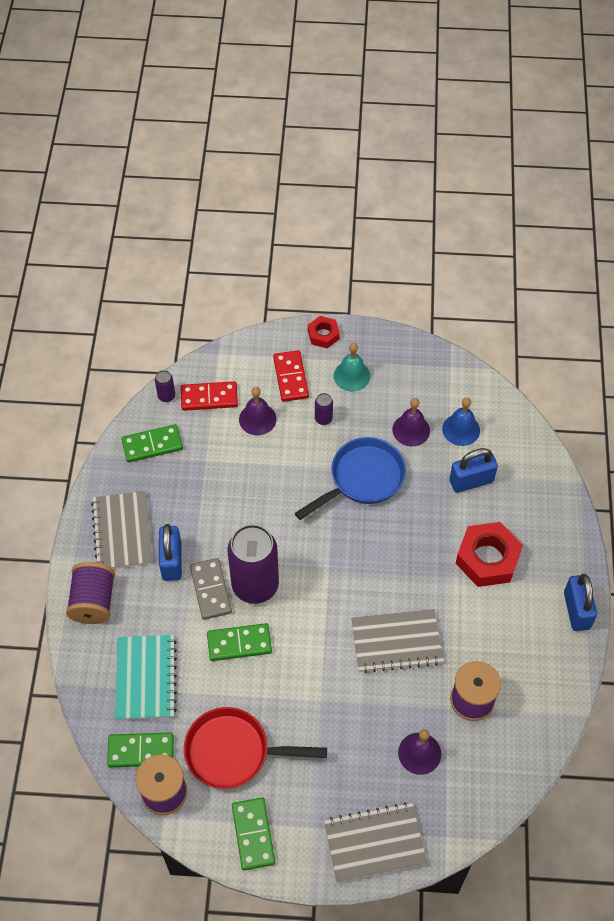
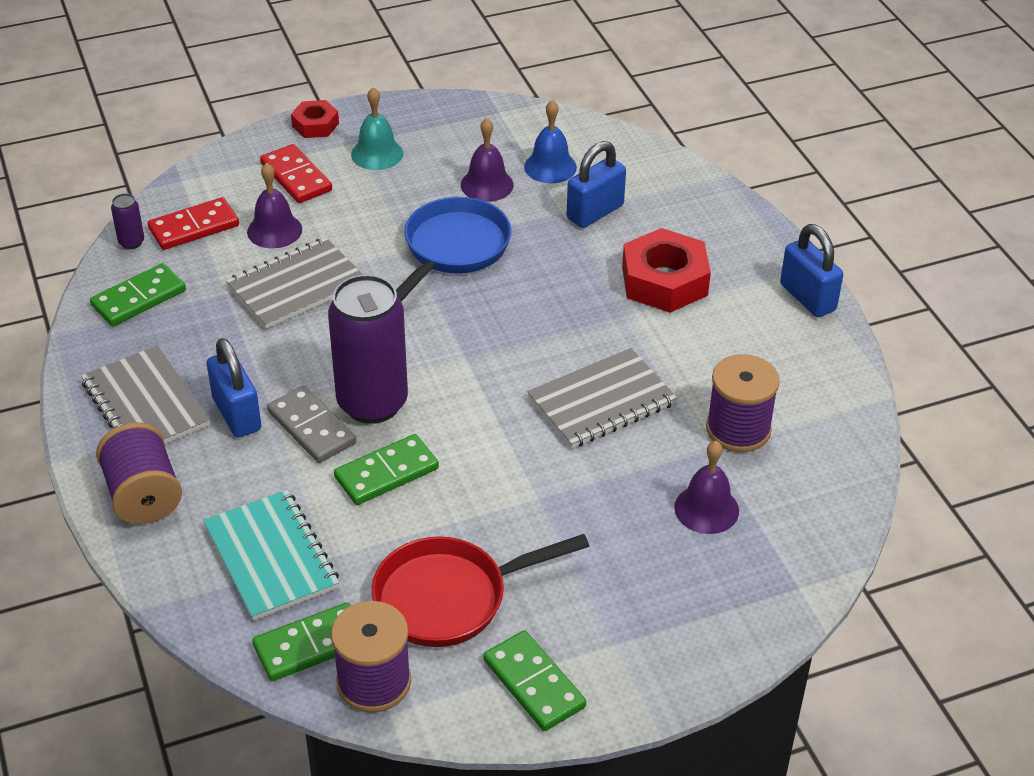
camera: 25 degrees left, 15 degrees down
(323, 419) = (364, 205): purple can -> none
(374, 843) = (709, 630): grey notebook -> grey notebook (296, 286)

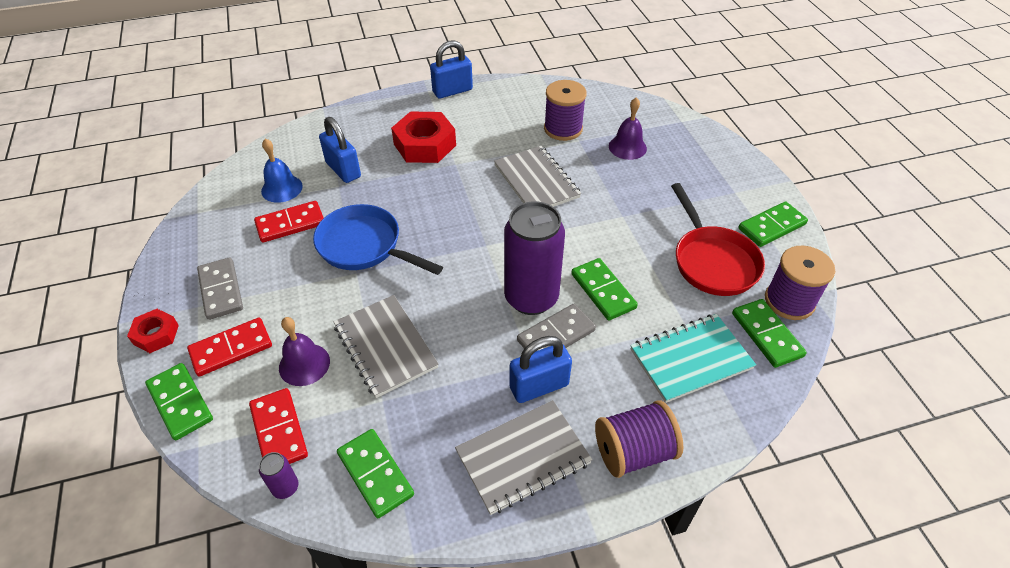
camera: 85 degrees left, 5 degrees up
(231, 159) = (180, 402): none -> green domino
(377, 154) = (221, 290): turquoise bell -> grey domino
(487, 185) = (290, 224): purple bell -> red domino

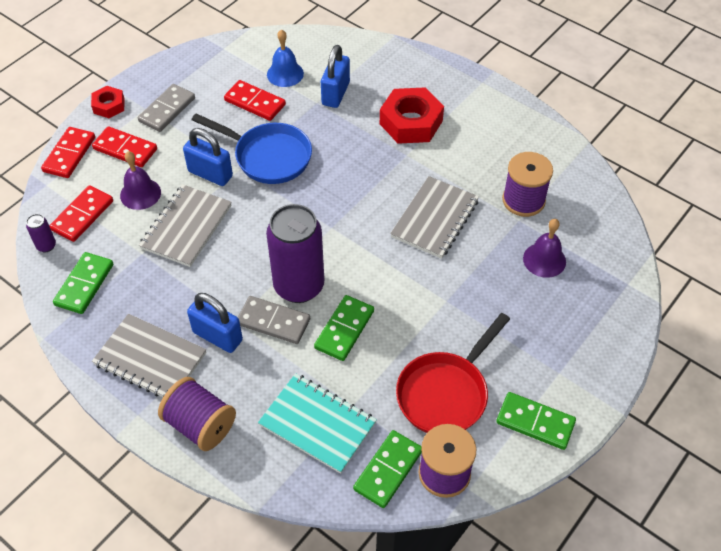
camera: 55 degrees right, 5 degrees up
(180, 402) = (69, 154): green domino -> red domino
(364, 246) = (268, 157): blue pan -> blue pan turned 120 degrees clockwise
(452, 91) = (498, 98): blue padlock -> blue padlock (210, 174)

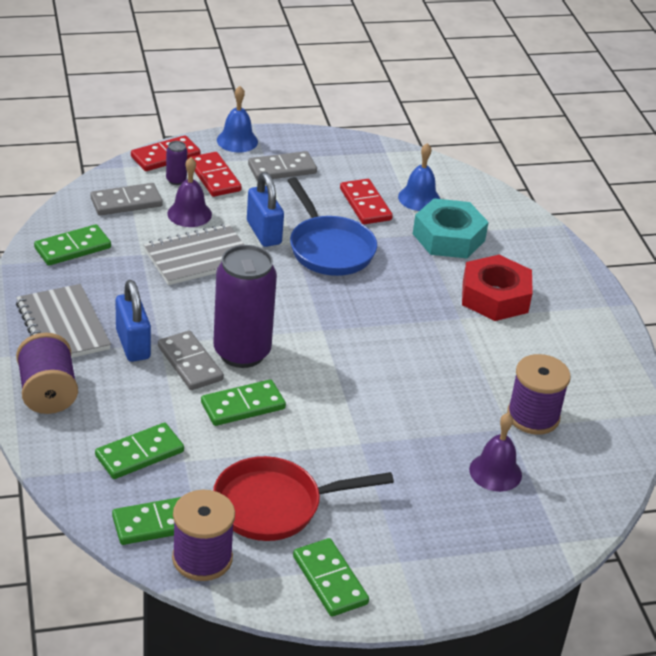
camera: 35 degrees right, 15 degrees down
(46, 246) = (75, 206): purple can -> purple can (176, 180)
(82, 215) = (126, 202): red domino -> grey domino
(109, 106) = (237, 141): red nut -> blue bell
(317, 424) = (139, 454): turquoise notebook -> green domino
(335, 93) = (448, 237): blue padlock -> turquoise nut
(435, 219) = (426, 379): grey notebook -> none

